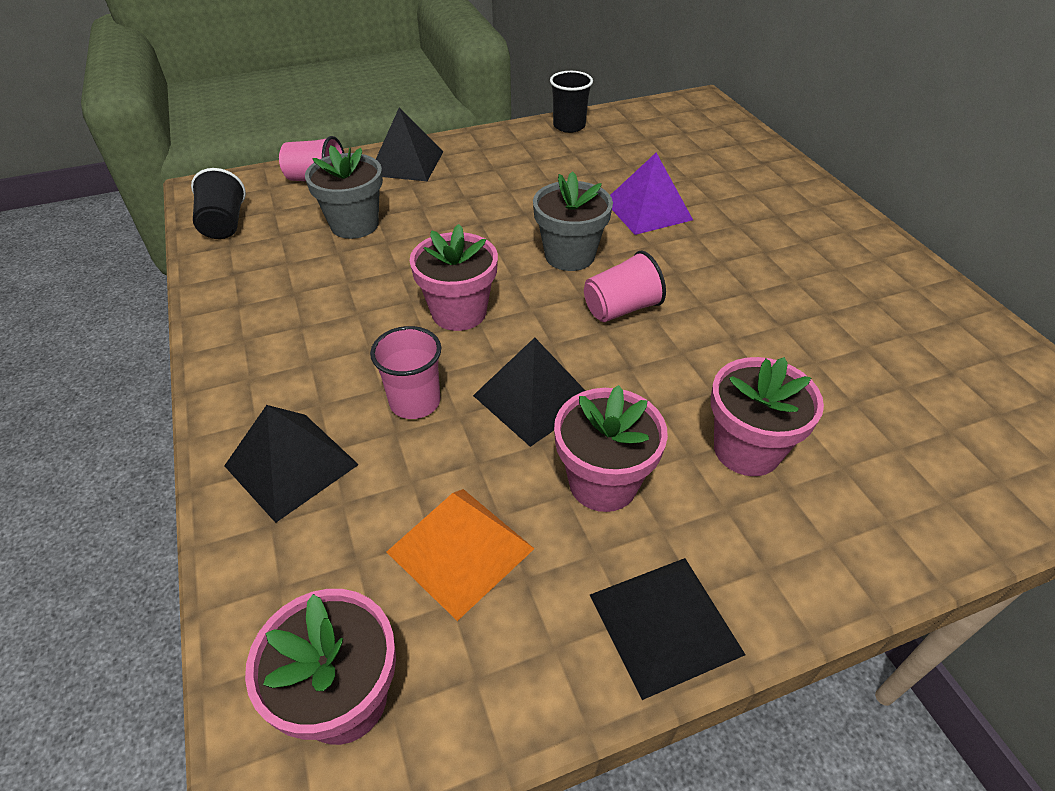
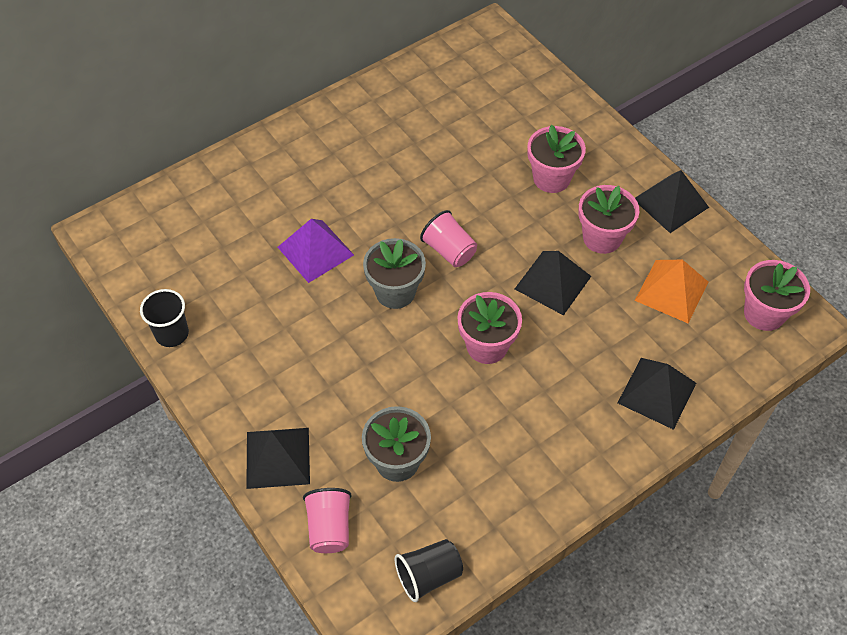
camera: 105 degrees left, 10 degrees up
(415, 402) = (581, 345): pink cup -> none

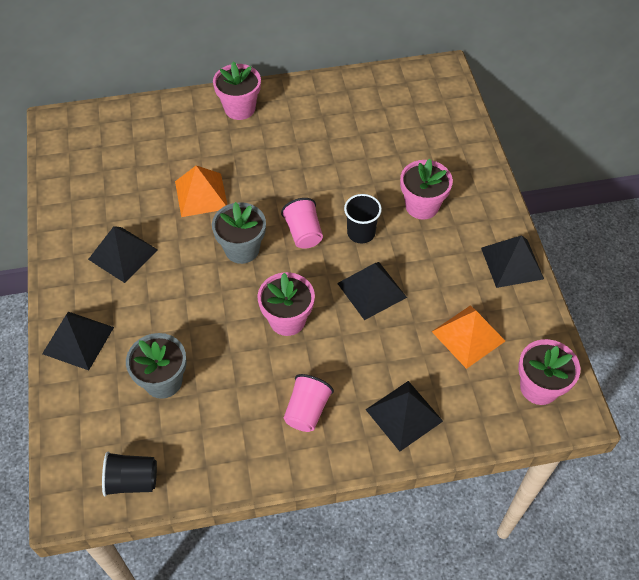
camera: 25 degrees right, 0 degrees up
(172, 333) = (61, 217): black cup -> black cup (361, 233)
(269, 347) = (123, 254): none -> black pyramid
(315, 251) = (201, 195): purple pyramid -> orange pyramid
(329, 528) = (82, 410): pink cup -> pink cup (307, 411)
(602, 238) = (435, 270): pink flower pot -> pink flower pot (240, 108)

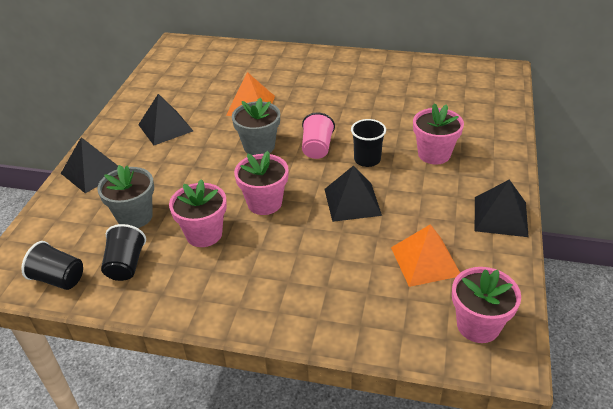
camera: 25 degrees right, 15 degrees down
(191, 440) = (126, 265): none -> black cup
(240, 108) = (316, 61): pink flower pot -> pink flower pot (204, 234)
(307, 411) = (238, 274): pink cup -> none
(404, 415) = (325, 306): black pyramid -> none

